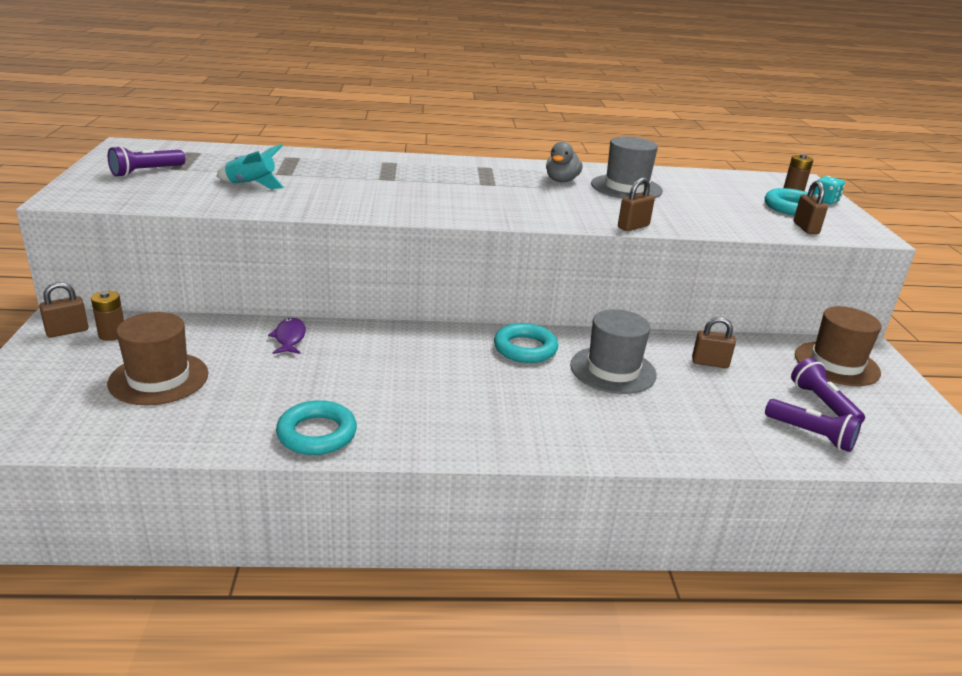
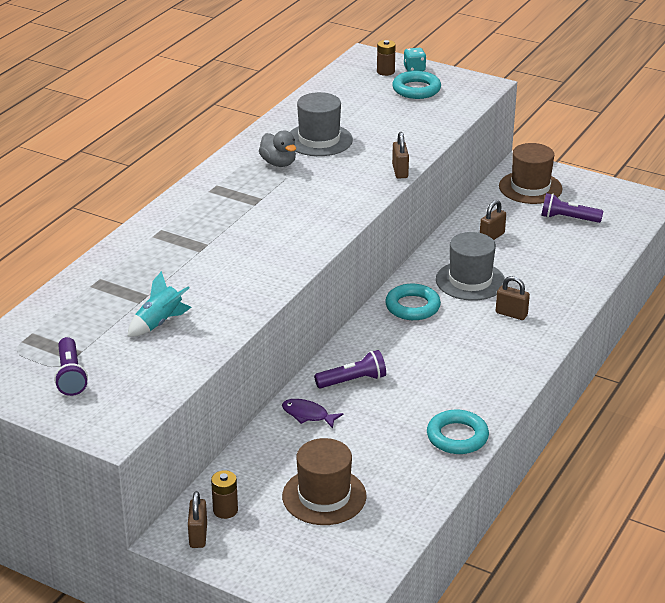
camera: 55 degrees left, 5 degrees up
(805, 228) = (455, 103): brown padlock -> brown padlock (511, 314)
(811, 435) = (595, 241): purple flashlight -> purple flashlight (353, 381)

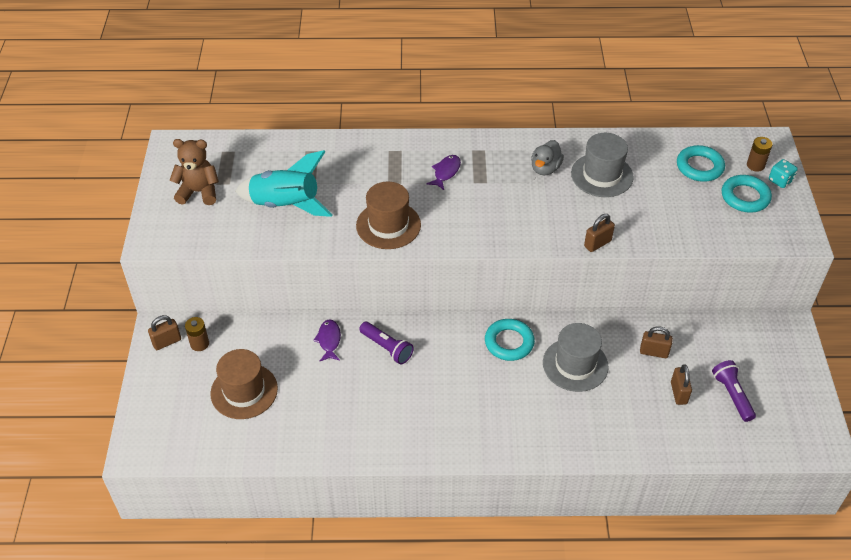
camera: 60 degrees right, 15 degrees up
(70, 376) = (199, 192): purple flashlight -> brown teddy bear
(159, 323) = (285, 205): turquoise rocket -> turquoise rocket, size x1.71
(222, 215) = (446, 172): none -> purple fish
(457, 437) = (360, 442): turquoise ring -> turquoise ring (699, 167)
(511, 314) = (549, 412): brown padlock -> brown padlock (678, 393)
(530, 188) = (758, 347): brown hat -> brown hat (388, 225)

